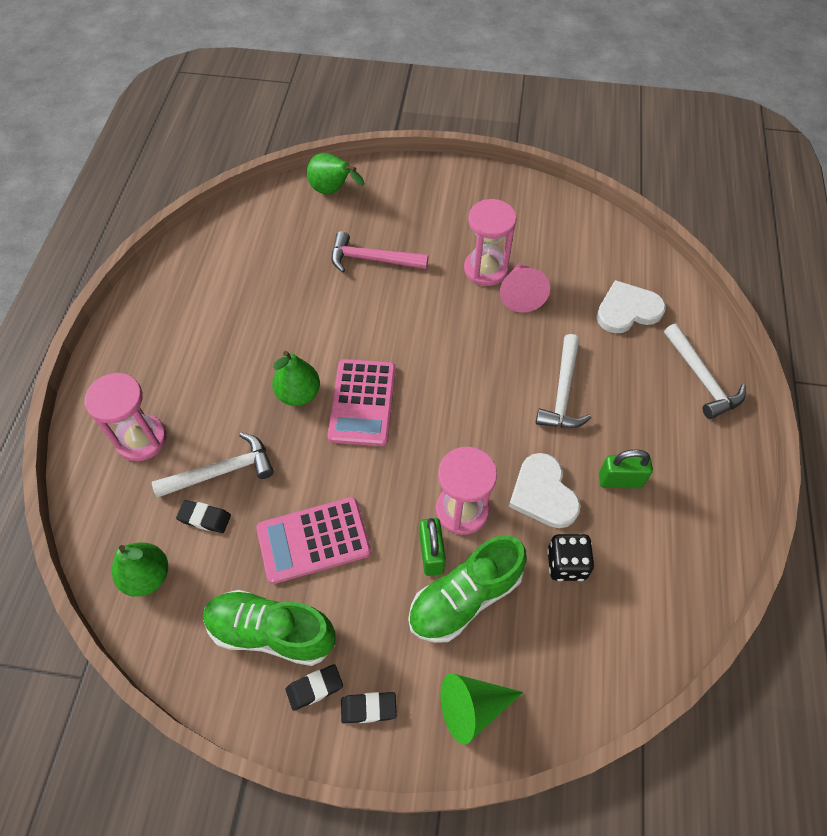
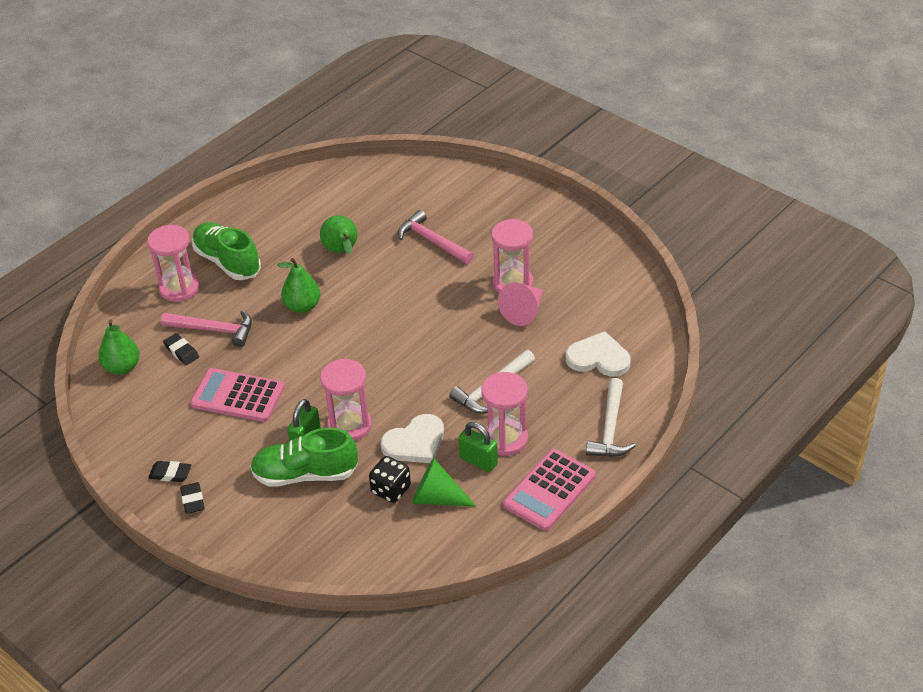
camera: 35 degrees right, 15 degrees down
(222, 471) = (214, 330): white hammer -> pink hammer
(271, 632) = (170, 432): green shoe -> green shoe (227, 262)
(333, 191) = (445, 181): green pear -> green pear (342, 251)
(362, 403) = (341, 331): pink calculator -> pink calculator (549, 490)
(368, 708) = (193, 500): black eraser -> black eraser turned 45 degrees clockwise
(472, 707) = (255, 533): green cone -> green cone (437, 498)
(543, 493) = (415, 442): white heart -> white heart turned 135 degrees counterclockwise
(623, 441) = (505, 439): none -> pink hourglass

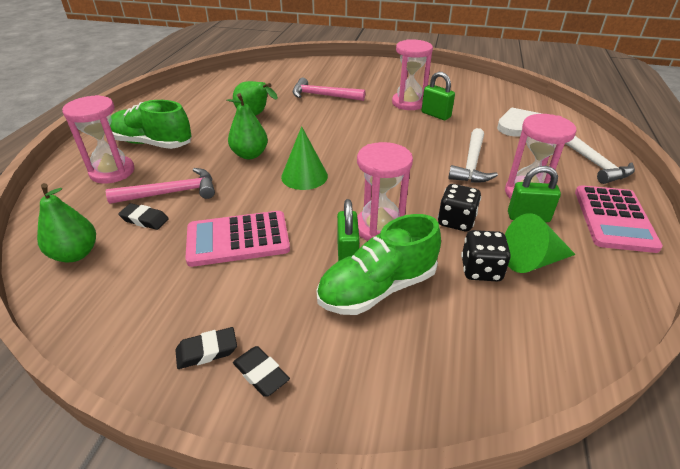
camera: 30 degrees left, 5 degrees down
(331, 350) = (304, 176): none -> green cone
(415, 442) = (456, 221): white heart -> black dice
(524, 311) = (436, 115): pink cone -> green padlock

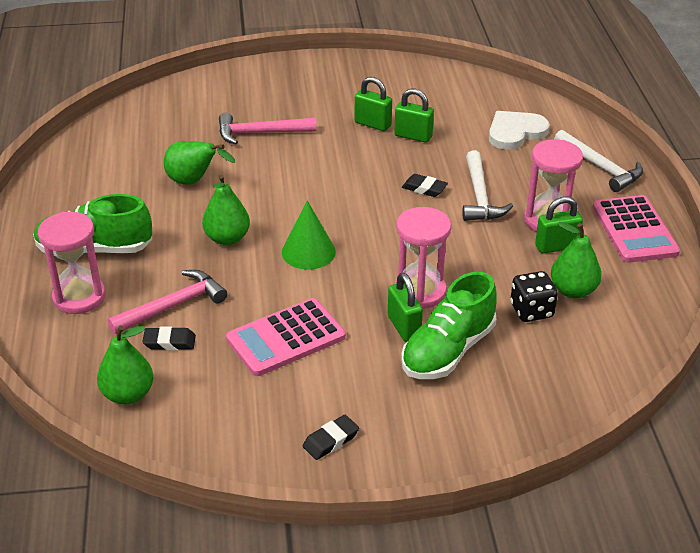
camera: 20 degrees left, 0 degrees up
(261, 374) = (389, 444): black eraser -> black eraser (424, 188)
(408, 103) = (373, 124): pink hourglass -> green padlock
(456, 221) = (490, 267): black dice -> none
(532, 260) = (573, 291): green cone -> green pear

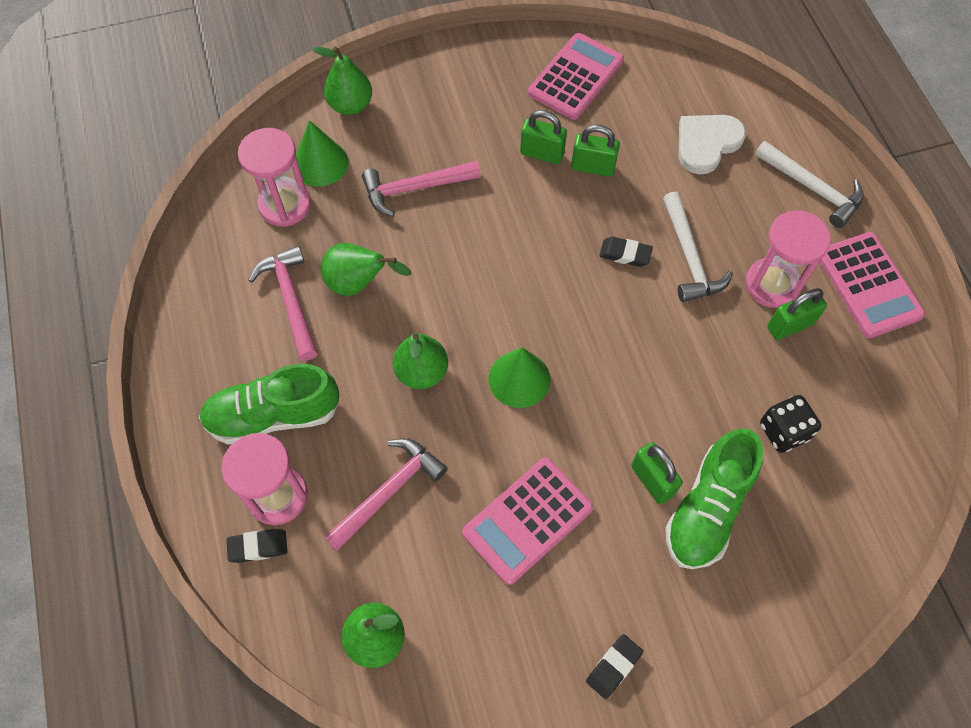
camera: 10 degrees left, 25 degrees up
(134, 185) = (290, 300): none -> pink hammer
(169, 342) = (400, 549): black eraser -> black eraser (258, 547)
(189, 111) = (320, 163): none -> green cone
(416, 84) = (576, 77): none -> pink calculator
(420, 292) = (657, 422): pink hourglass -> pink hourglass (285, 205)
(573, 291) = (821, 392): green pear -> green pear (350, 105)

